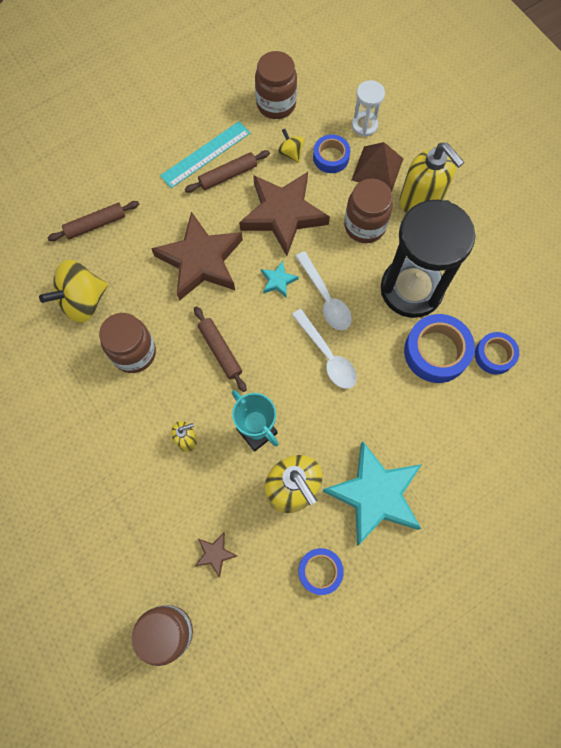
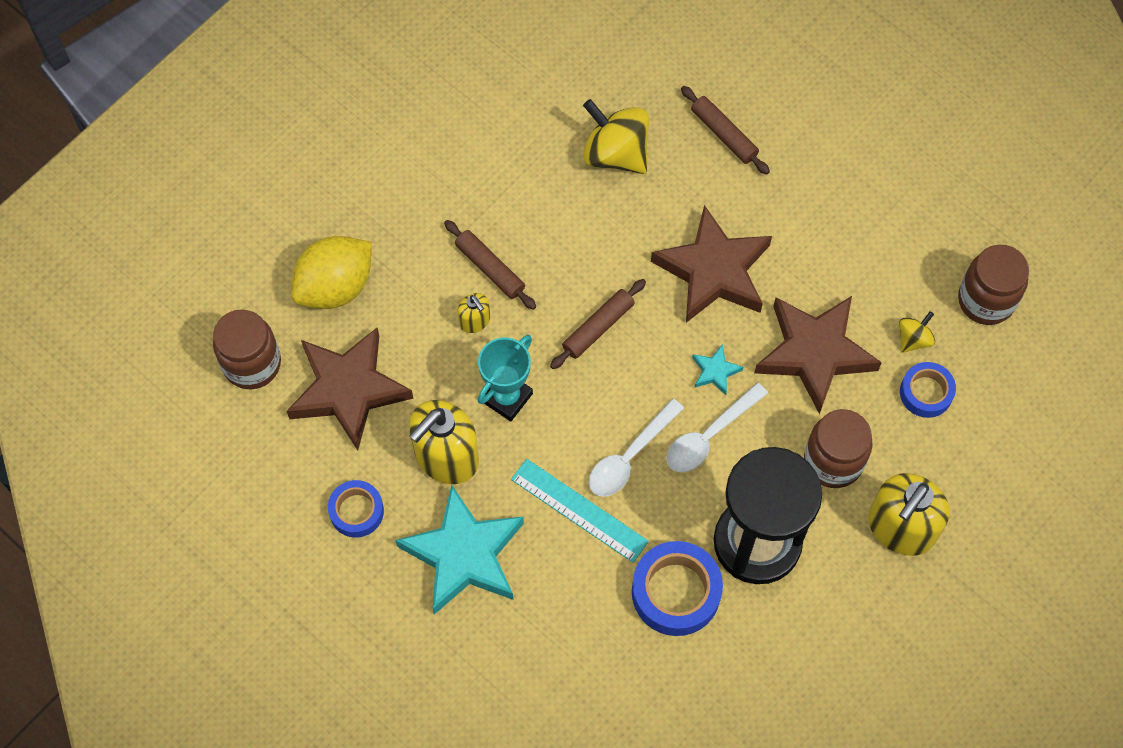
camera: 75 degrees right, 5 degrees down
(121, 543) = (335, 286): none -> yellow lemon
(134, 353) = (566, 231): brown jar -> none
(205, 154) = (872, 232): turquoise ruler -> turquoise ruler (579, 510)
(215, 554) = (348, 390): brown star -> brown star, size x2.39
(228, 175) = (850, 269): brown rolling pin -> brown rolling pin (490, 268)
(364, 125) = (995, 425): white hourglass -> none
(377, 169) = (929, 458): brown pyramid -> none
(494, 355) = (694, 669): blue tape -> none

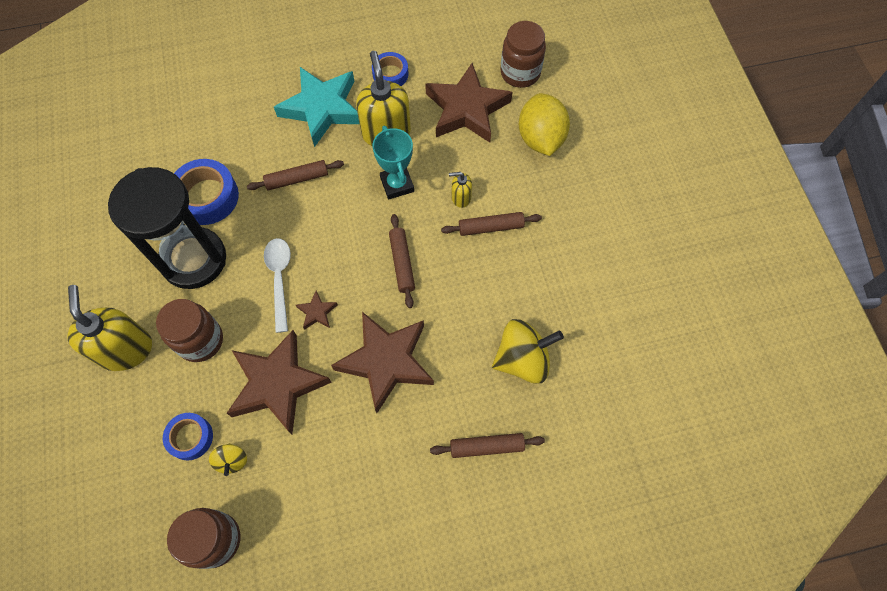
camera: 125 degrees right, 0 degrees up
(579, 510) = (297, 179): turquoise ruler -> brown rolling pin
(629, 457) = (305, 225): white spoon -> none
(715, 371) = (317, 312): turquoise star -> brown star

